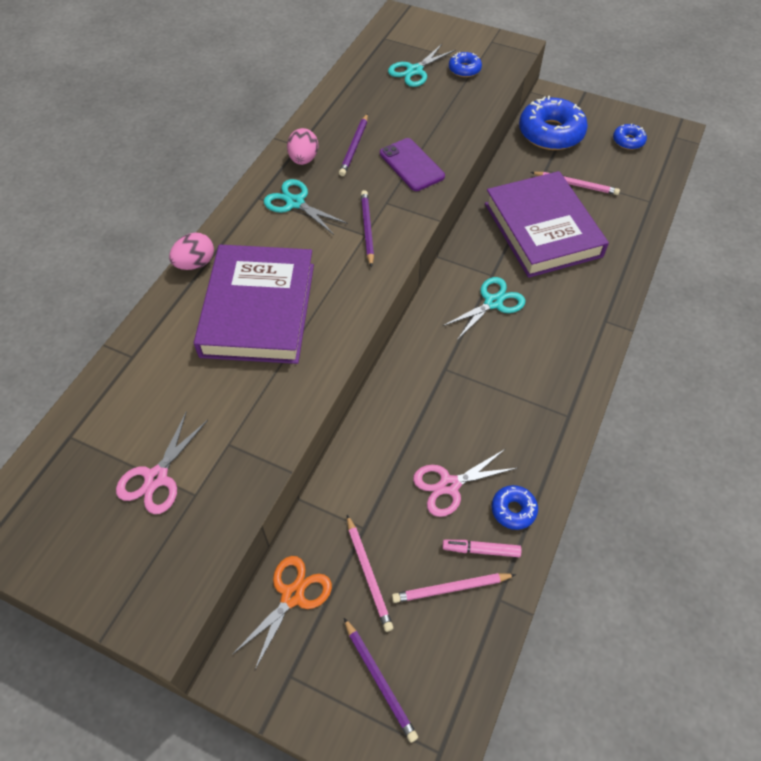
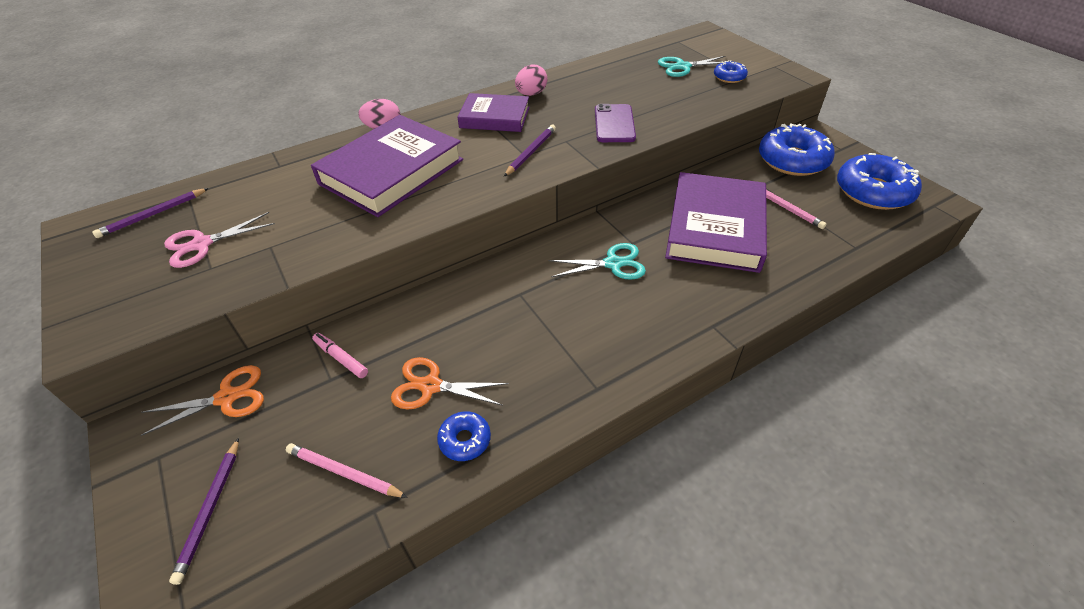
camera: 35 degrees right, 10 degrees down
(295, 203) = (494, 117): turquoise scissors -> purple book
(354, 147) = (579, 98): purple pencil -> purple pencil (153, 215)
(368, 574) = (295, 417): pink pencil -> none
(449, 485) = (431, 386): pink scissors -> orange scissors
(481, 550) = (402, 456): pink marker -> pink marker (341, 358)
(628, 141) = (873, 192): blue donut -> blue donut, size x2.06

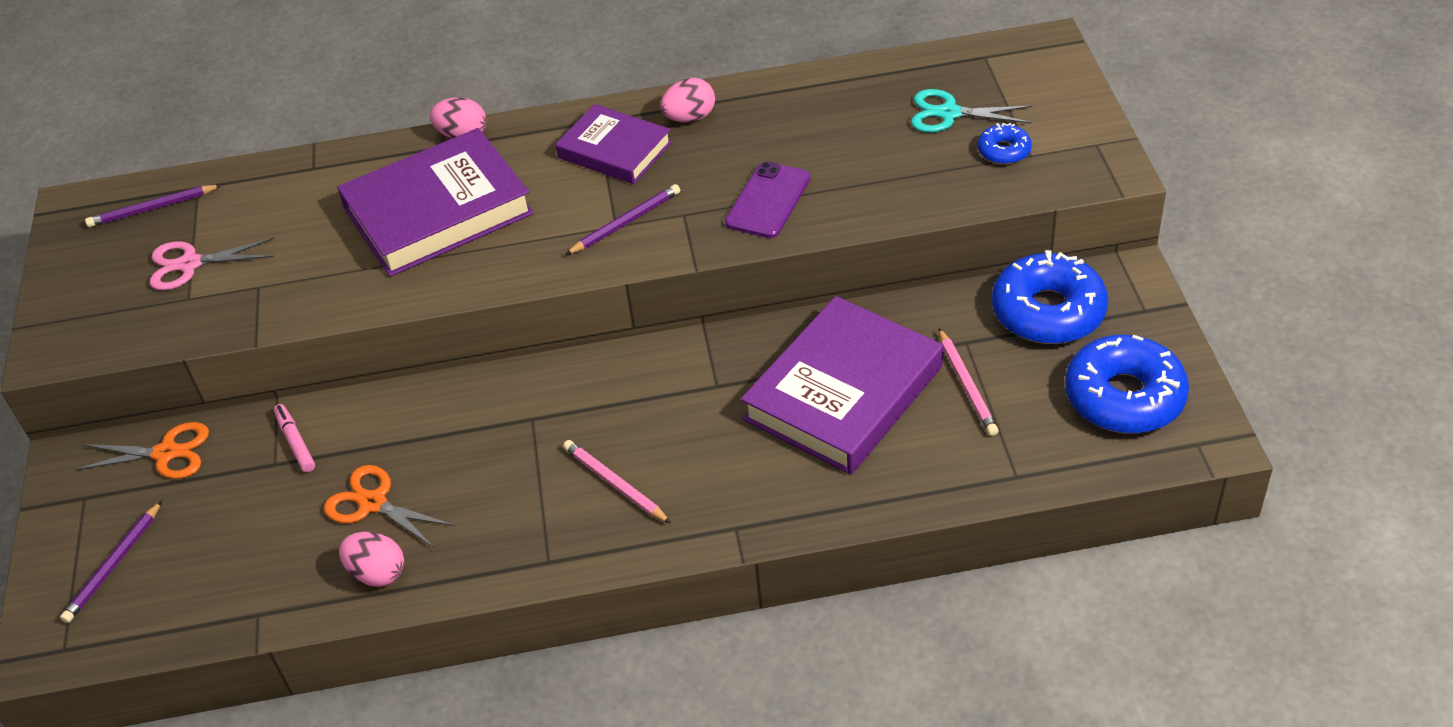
camera: 25 degrees right, 0 degrees up
(344, 472) = (246, 568): pink pencil -> pink pencil (615, 484)
(465, 440) = (377, 573): blue donut -> pink egg
(613, 264) = (671, 409): turquoise scissors -> none

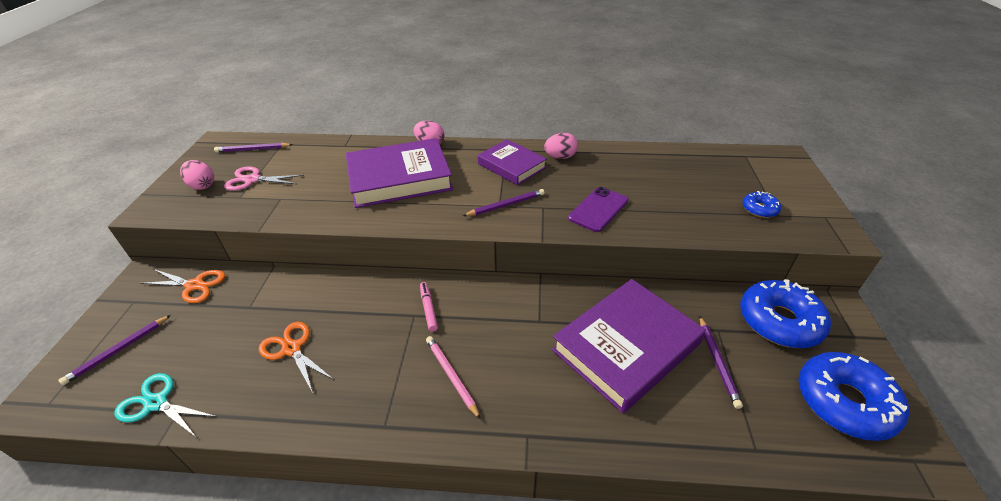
camera: 10 degrees right, 5 degrees down
(295, 442) = (268, 296): pink marker -> pink marker (428, 309)
(377, 573) = (268, 403): pink egg -> pink egg (202, 185)
(949, 113) = (722, 182): turquoise scissors -> turquoise scissors (156, 403)
(966, 385) = (717, 362): pink pencil -> purple pencil

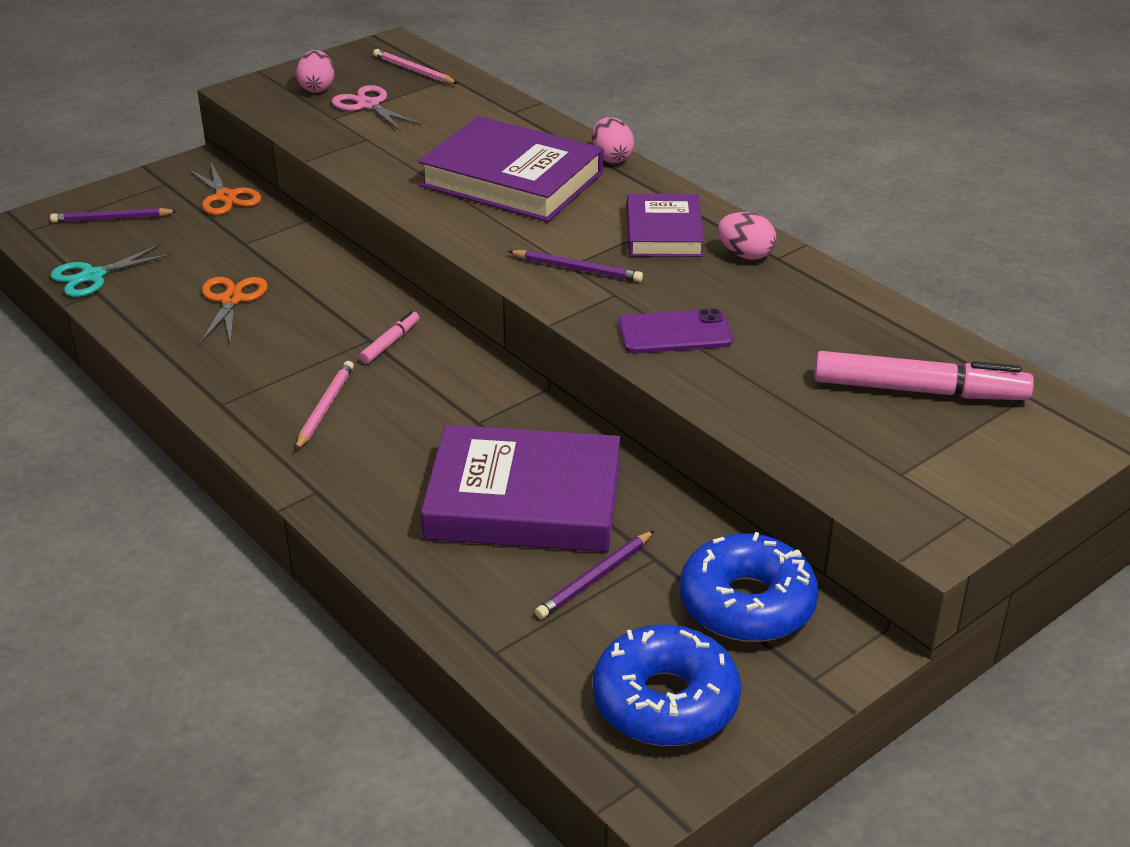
camera: 45 degrees right, 5 degrees down
(156, 403) = (93, 276): turquoise scissors -> turquoise scissors turned 105 degrees counterclockwise
(253, 149) = (414, 70): purple pencil -> pink pencil
(717, 176) = (919, 391): none -> pink marker
(759, 209) = (888, 453): blue donut -> none

